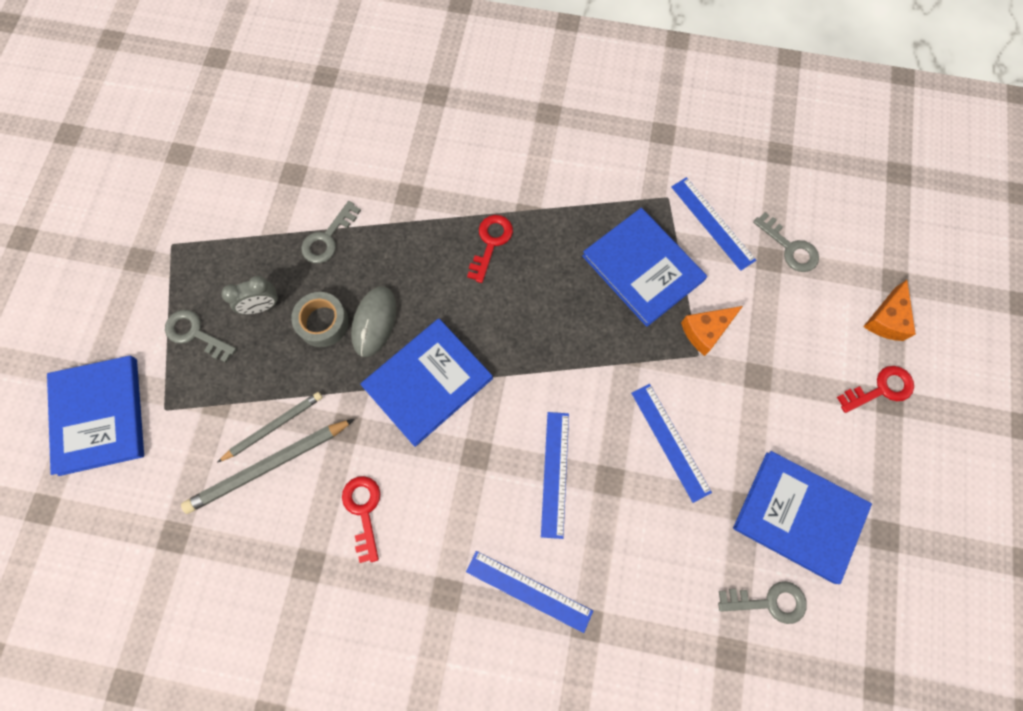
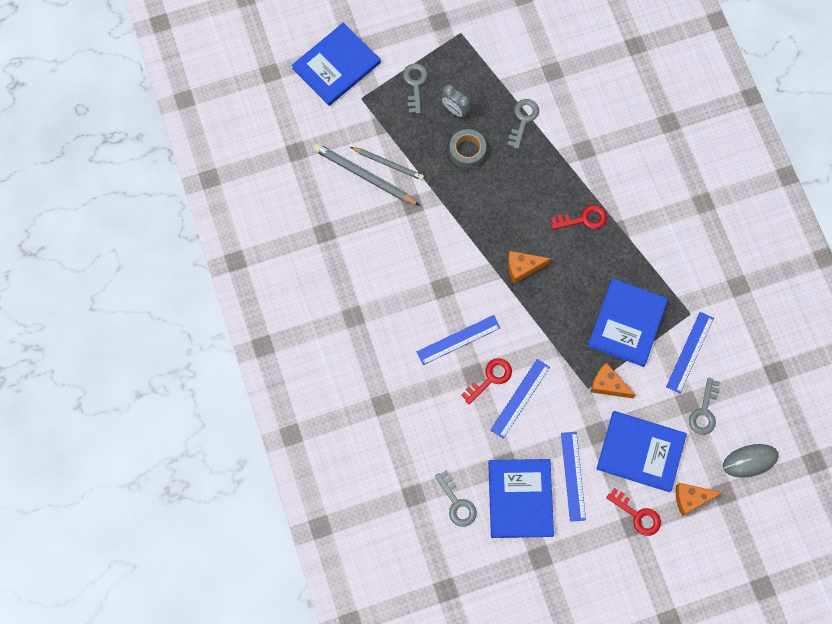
camera: 60 degrees right, 0 degrees up
(328, 238) = (523, 120): grey key -> grey key turned 105 degrees clockwise
(363, 511) = (371, 244): red key -> red key (490, 378)
(374, 322) = (486, 181): grey mouse -> grey mouse (750, 461)
(427, 382) = (468, 234): blue book -> blue book (640, 452)
(508, 343) = (523, 267): none -> orange cheese
(529, 591) = (382, 361): blue ruler -> blue ruler (573, 476)

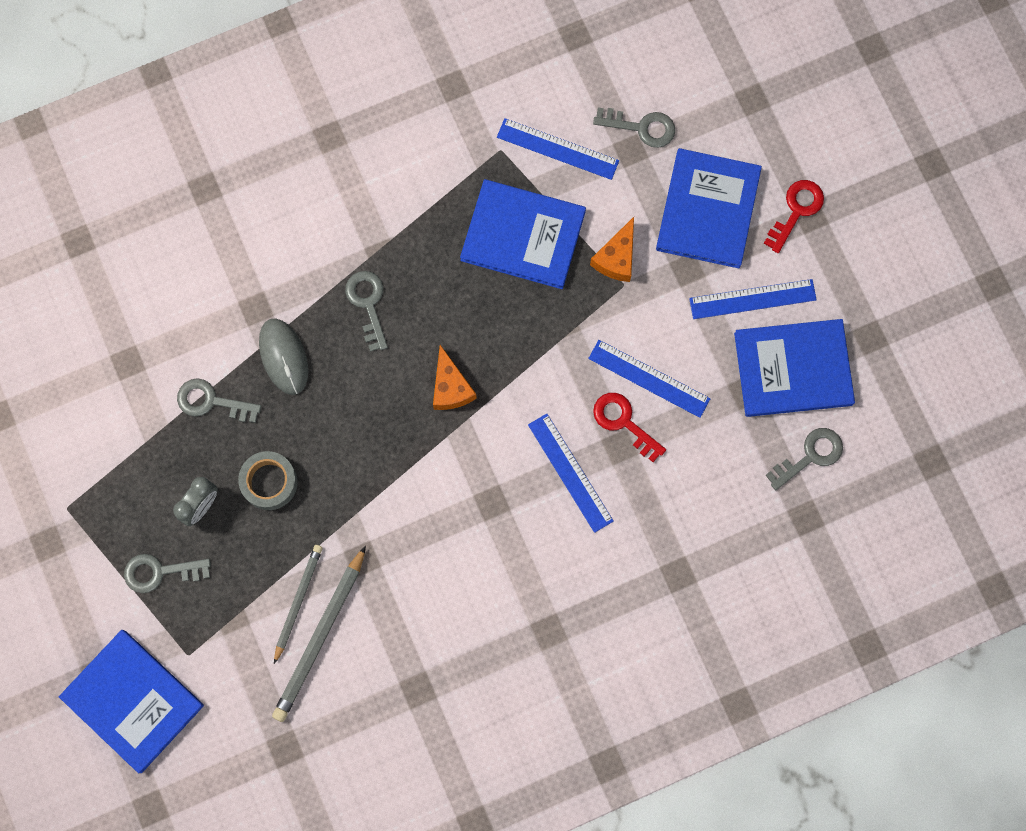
camera: 95 degrees left, 5 degrees up
(583, 219) = (368, 304): red key -> grey key
(691, 499) = (765, 141): orange cheese -> none
(750, 461) = (704, 67): grey mouse -> grey mouse (283, 357)

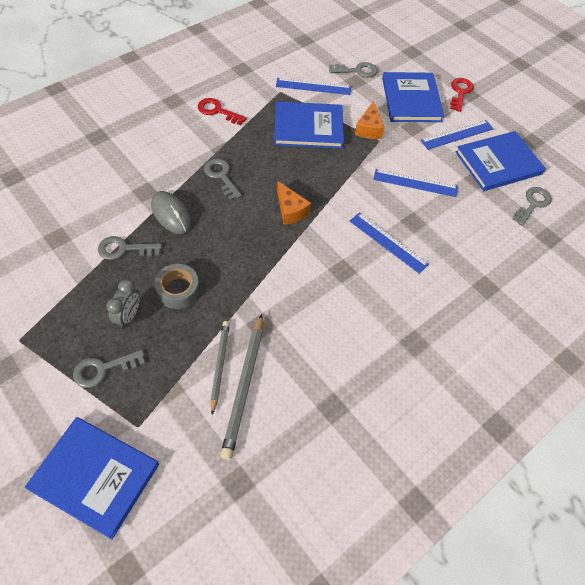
camera: 20 degrees left, 20 degrees down
(624, 422) = (410, 208): red key -> red key (217, 111)

